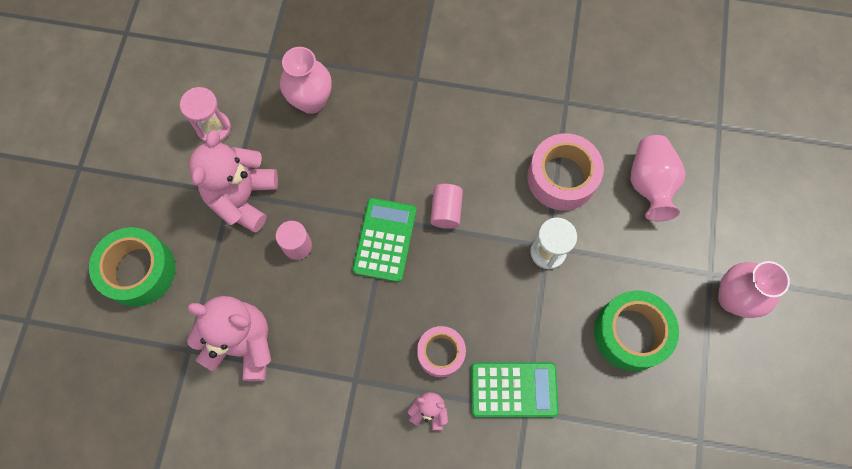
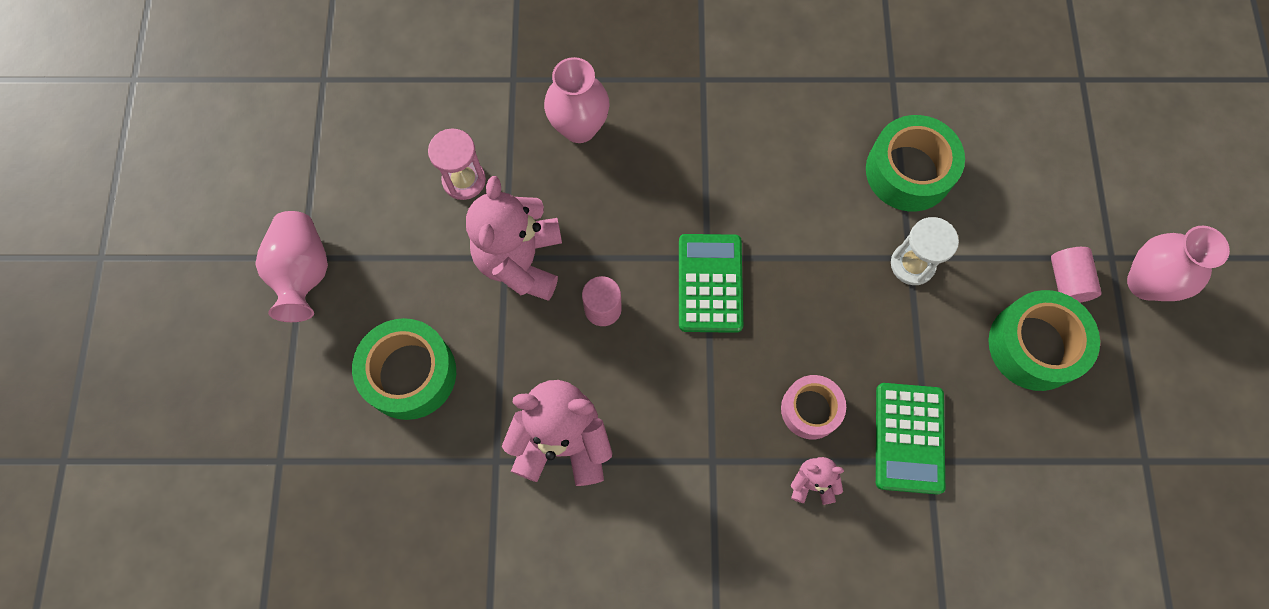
camera: 10 degrees left, 0 degrees up
(446, 211) = (777, 235): pink cylinder -> pink cylinder (1067, 281)
(513, 389) = (909, 438): green calculator -> green calculator turned 105 degrees clockwise
(562, 177) = (908, 171): pink tape -> green tape
(649, 184) = (1016, 162): pink vase -> pink vase (303, 273)

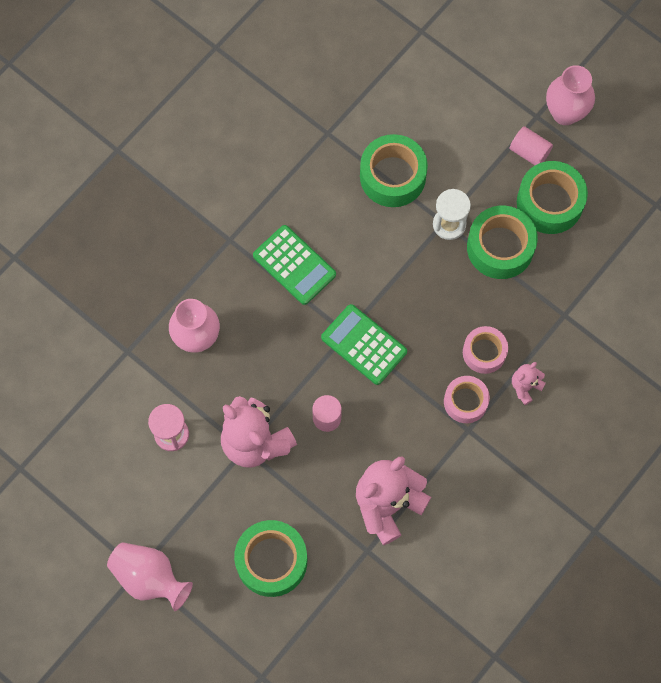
camera: 50 degrees left, 0 degrees up
(740, 433) = (465, 402): none -> pink tape
(909, 438) = (543, 314): green calculator -> green calculator (294, 265)
(937, 334) = (500, 247): none -> green tape

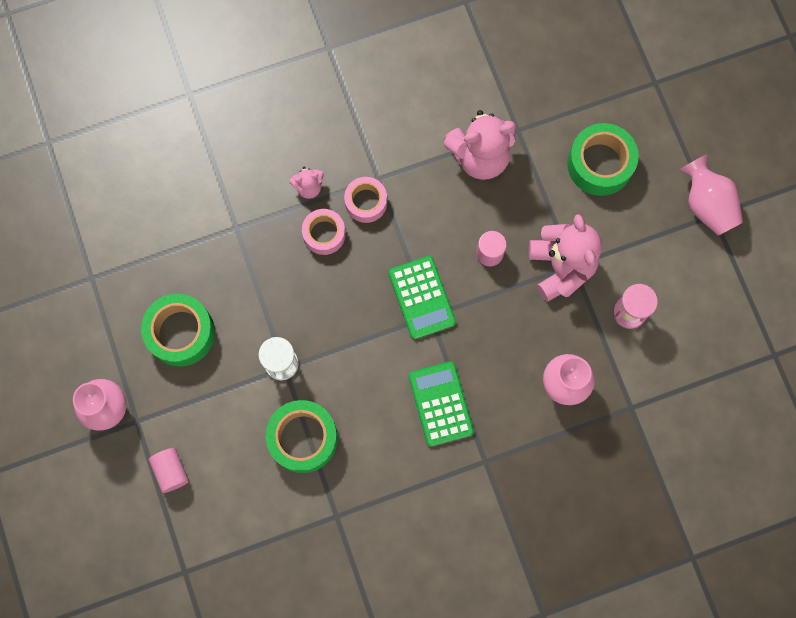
camera: 150 degrees left, 5 degrees up
(500, 247) = (251, 317): green tape -> none
(529, 152) = (166, 390): pink cylinder -> pink cylinder (171, 471)

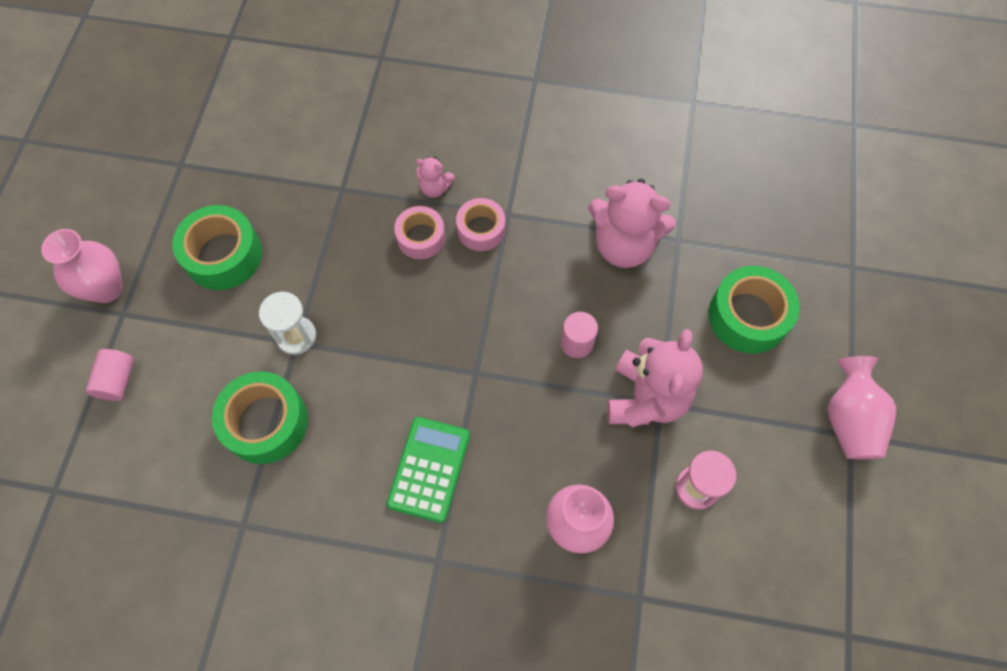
camera: 30 degrees right, 10 degrees down
(422, 297) = (478, 349): green calculator -> none

